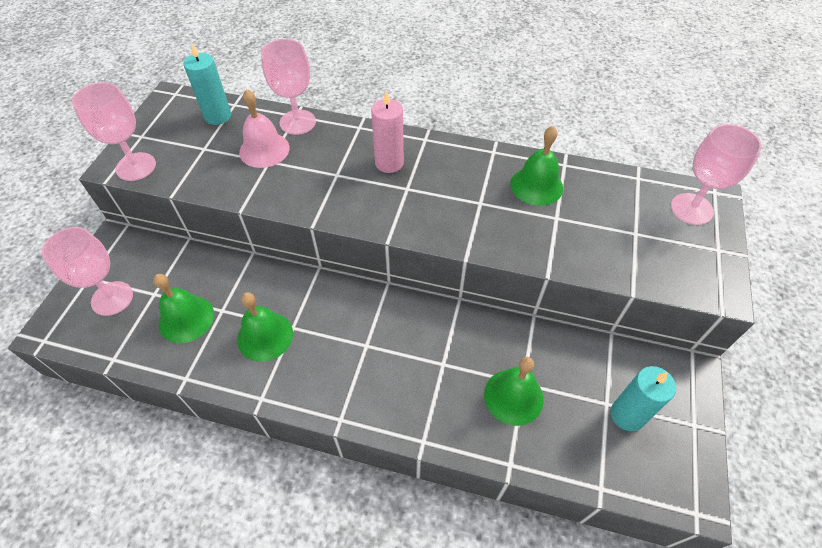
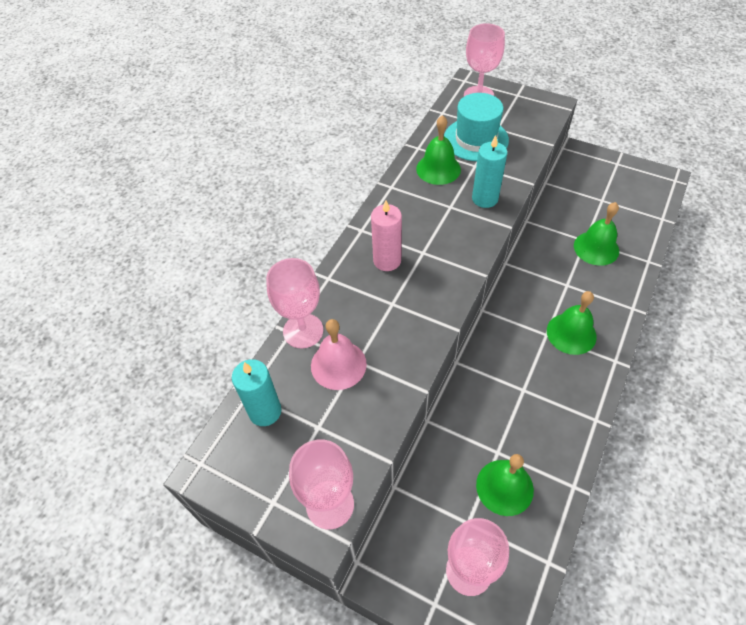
camera: 75 degrees left, 0 degrees up
(265, 336) = (531, 413): green bell -> green bell (571, 333)
(603, 214) = (476, 139): none -> turquoise hat
(627, 415) = (610, 192): turquoise candle -> turquoise candle (485, 199)

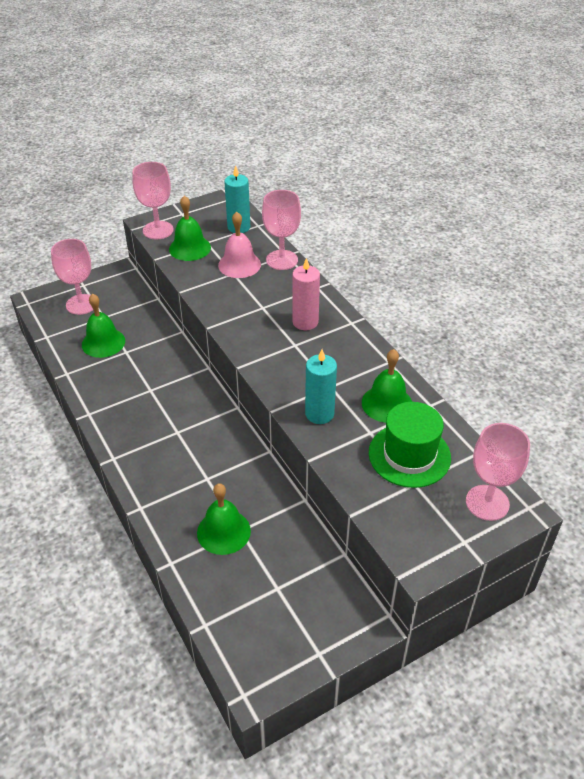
camera: 120 degrees right, 10 degrees down
(476, 139) = (409, 455): turquoise hat -> green hat
(571, 333) = (162, 448): green bell -> green bell (190, 248)

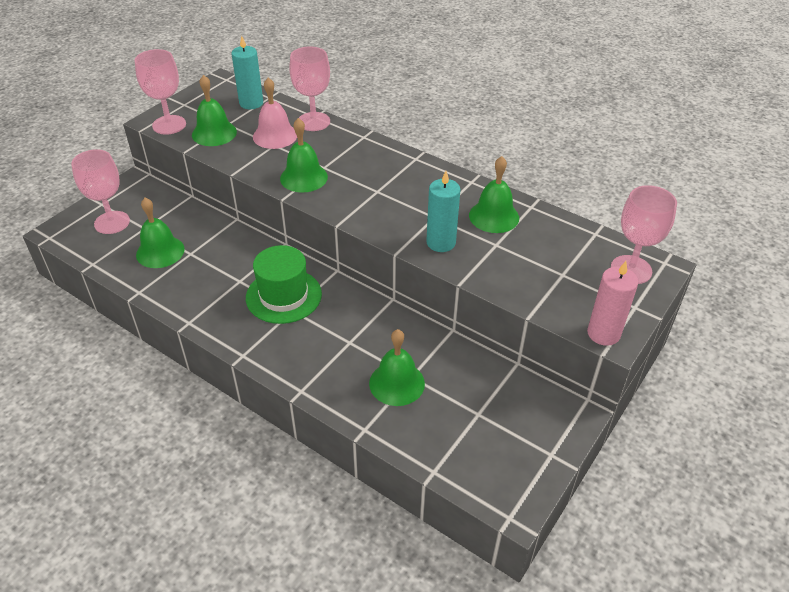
camera: 25 degrees left, 0 degrees up
(238, 312) = (304, 177): none -> green bell
(305, 322) = (373, 169): pink candle -> pink candle (603, 333)
(409, 455) = (542, 252): green hat -> green hat (283, 296)

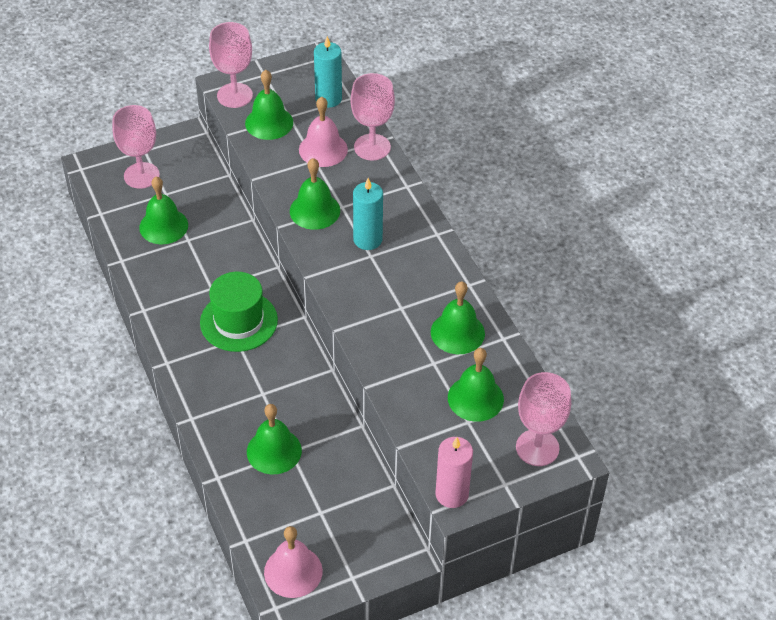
camera: 30 degrees right, 5 degrees up
(441, 242) = (384, 338): turquoise candle -> turquoise candle (367, 239)
(498, 476) = (293, 571): none -> pink bell
(551, 255) = (475, 398): none -> green bell

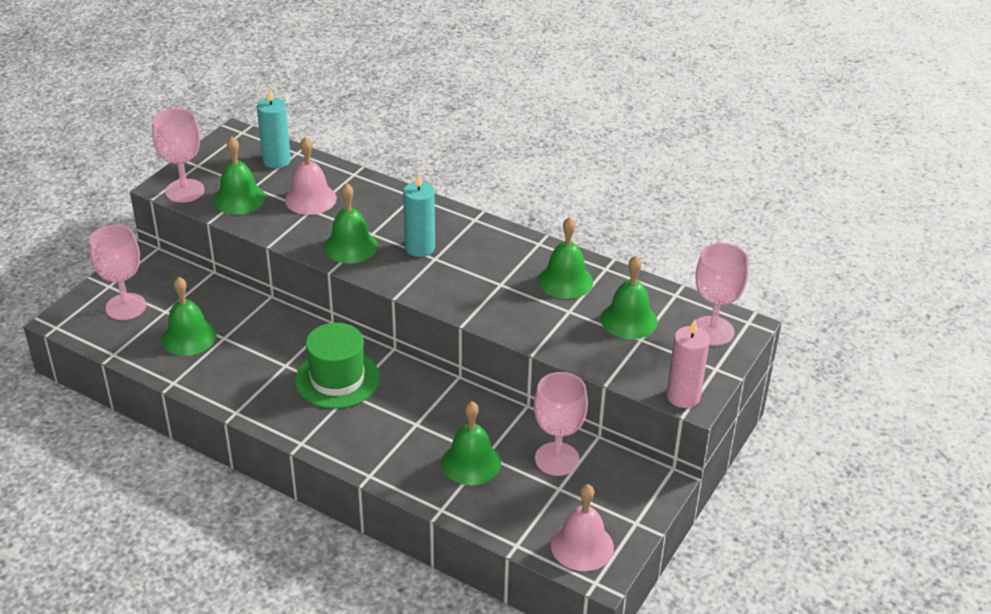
camera: 35 degrees left, 10 degrees down
(372, 147) = (353, 180): pink goblet -> pink goblet (557, 459)

